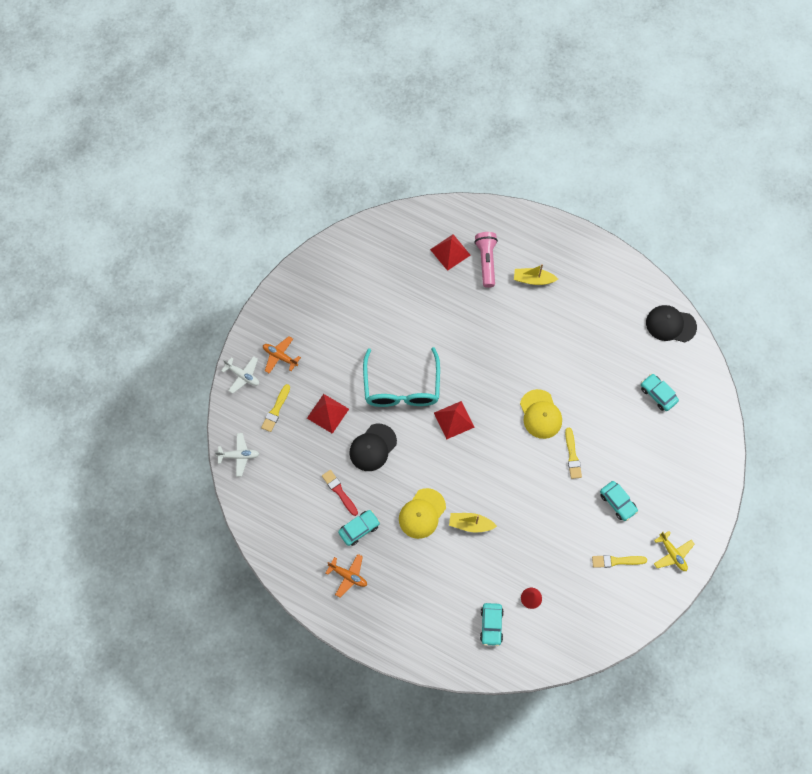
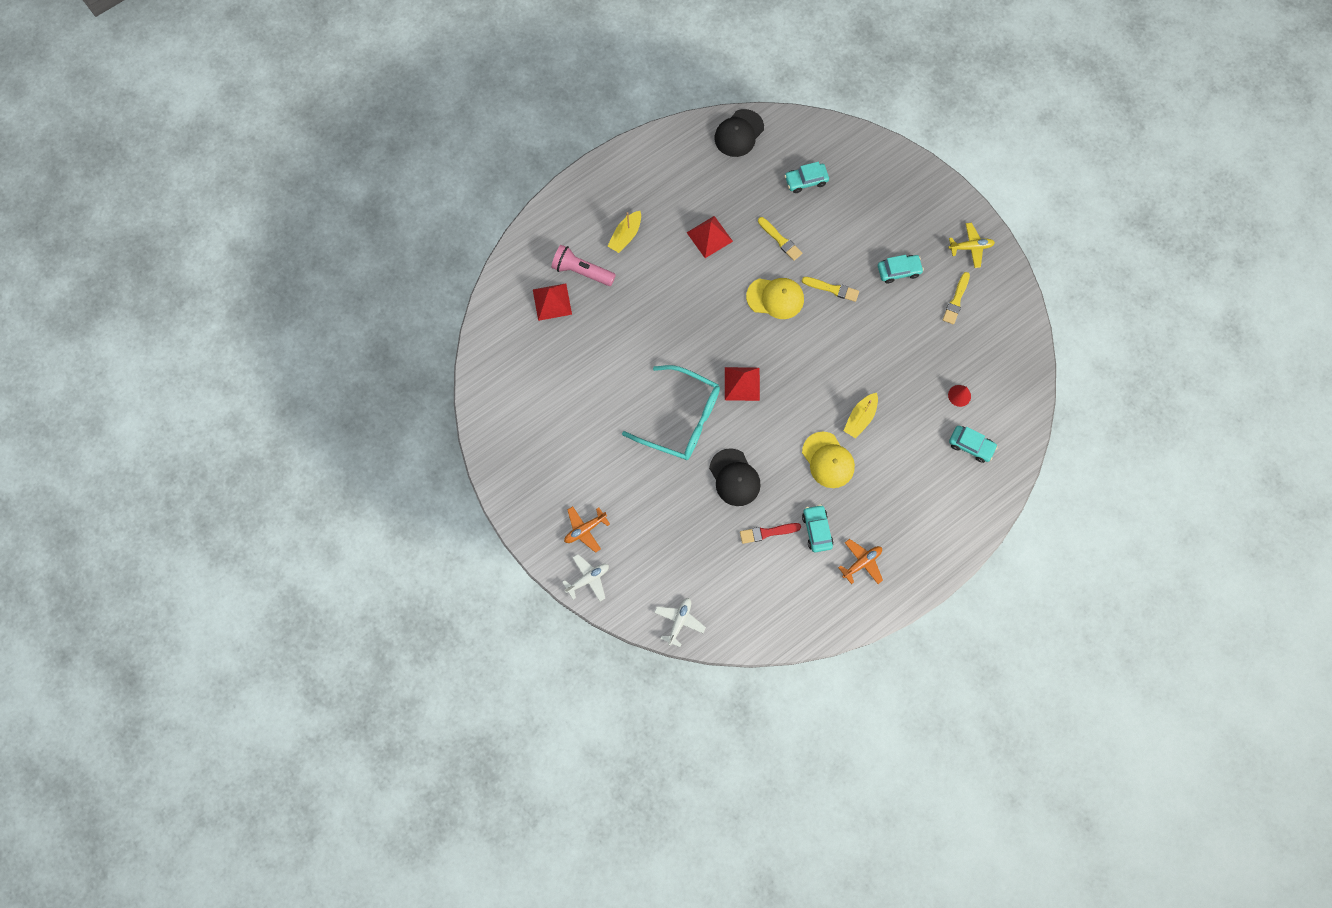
camera: 65 degrees left, 5 degrees up
(276, 410) = (645, 560): yellow brush -> yellow brush (780, 240)
(327, 413) = (674, 507): red pyramid -> red pyramid (709, 236)

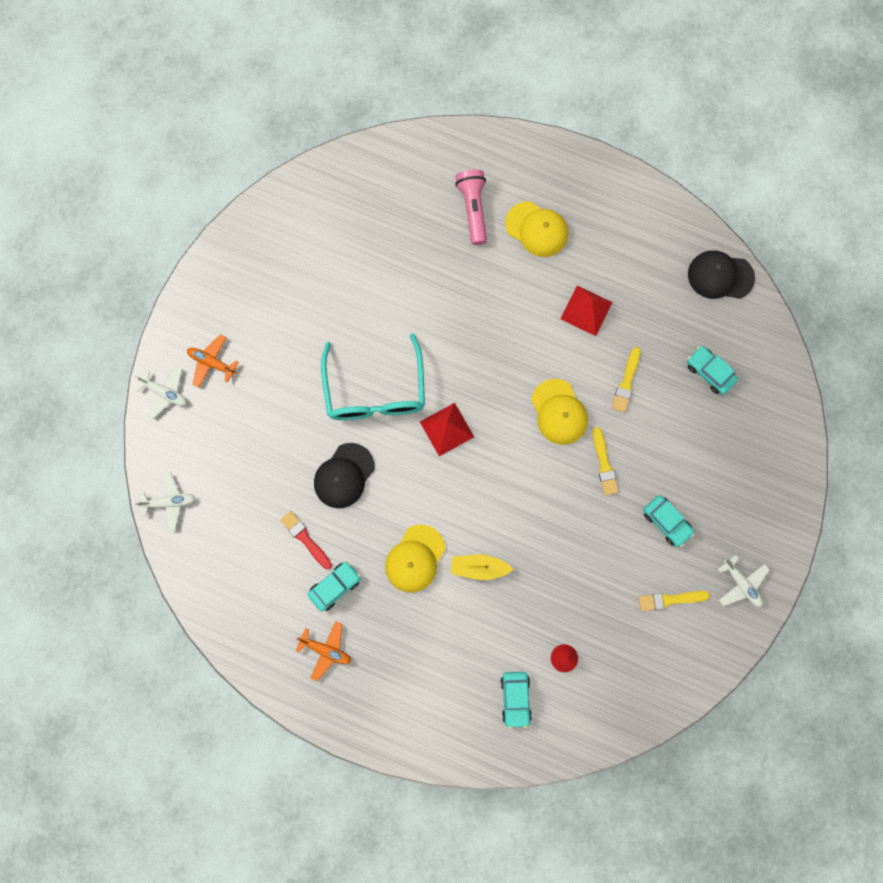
camera: 60 degrees right, 5 degrees up
(552, 302) = (424, 200): red pyramid -> none
(625, 236) = (536, 229): yellow boat -> yellow cap
(970, 247) = (741, 584): yellow plane -> white plane

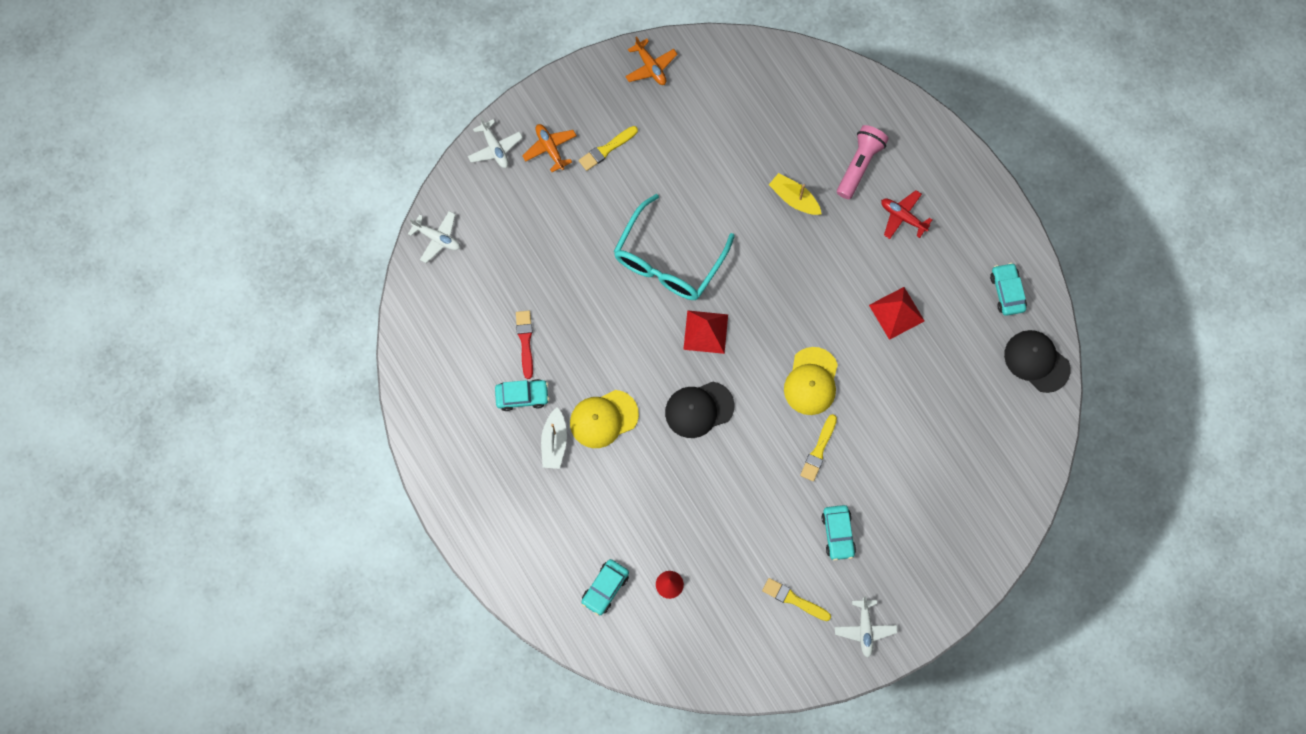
camera: 35 degrees right, 5 degrees down
(326, 650) = (479, 442): orange plane -> orange plane (650, 67)
(344, 475) = (593, 312): black cap -> black cap (699, 409)
(388, 606) = (554, 442): none -> white boat
(479, 567) = (651, 462): yellow boat -> yellow boat (794, 199)
(536, 229) = (903, 217): yellow cap -> red plane
(626, 382) = (887, 395): yellow brush -> yellow brush (606, 149)
(709, 372) = (967, 435): turquoise car -> turquoise car (1007, 292)

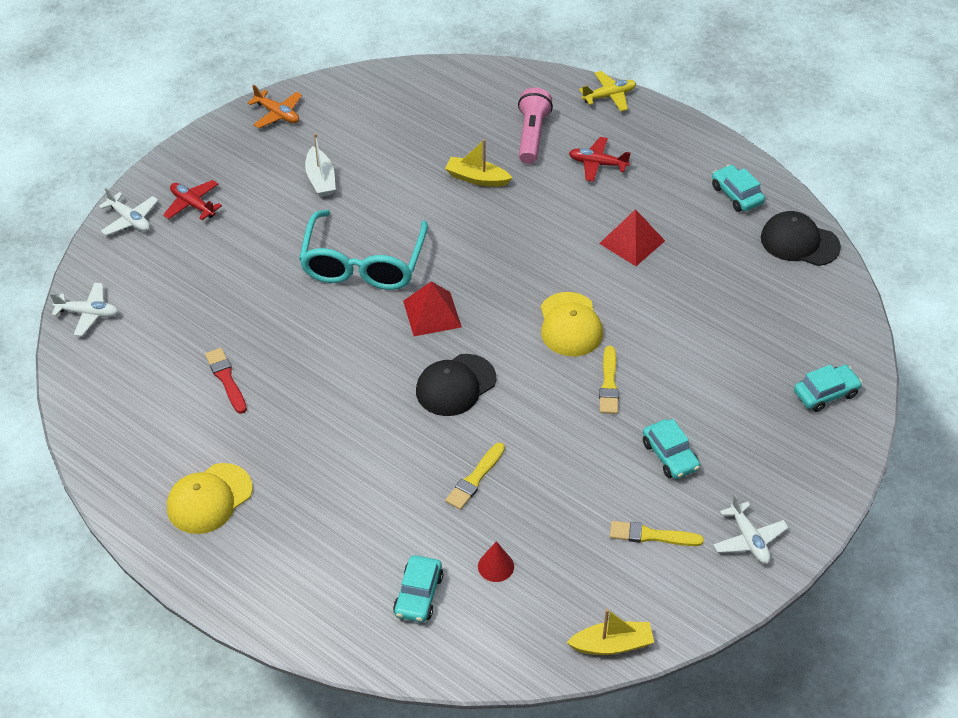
camera: 20 degrees left, 25 degrees down
(522, 396) = (241, 431): turquoise car -> turquoise car (826, 393)
(550, 149) = (193, 205): orange plane -> red plane
(554, 442) = (297, 465): white boat -> white boat (321, 179)
(603, 419) = (347, 425): yellow cap -> yellow cap (209, 499)
(606, 149) = (256, 190): yellow brush -> yellow brush (475, 479)
(727, 679) = (612, 645): none -> yellow boat
(945, 141) = (609, 96): none -> yellow plane

